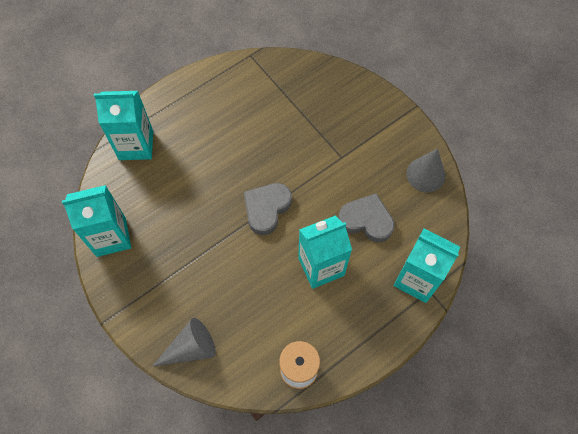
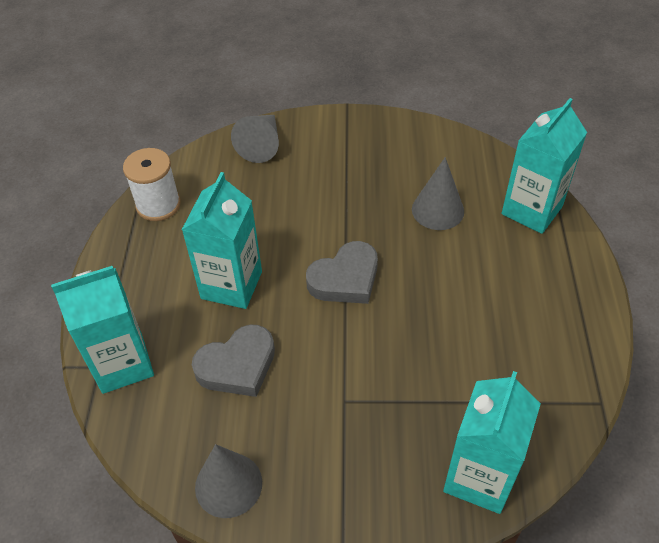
camera: 130 degrees right, 15 degrees down
(111, 237) = (430, 143): turquoise carton -> turquoise carton (479, 477)
(173, 194) = (437, 210): none -> grey cone
(266, 209) = (345, 279): grey heart -> grey heart turned 75 degrees clockwise

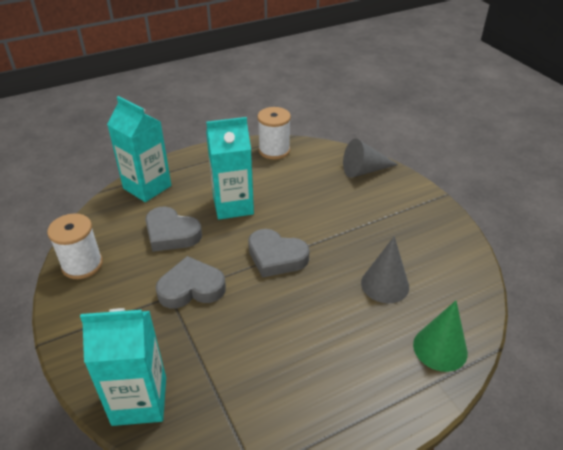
camera: 60 degrees right, 10 degrees down
(228, 484) = (82, 265): grey cone -> white spool
(344, 375) = (191, 288): none -> grey heart
(532, 210) = (440, 348): turquoise carton -> green cone

